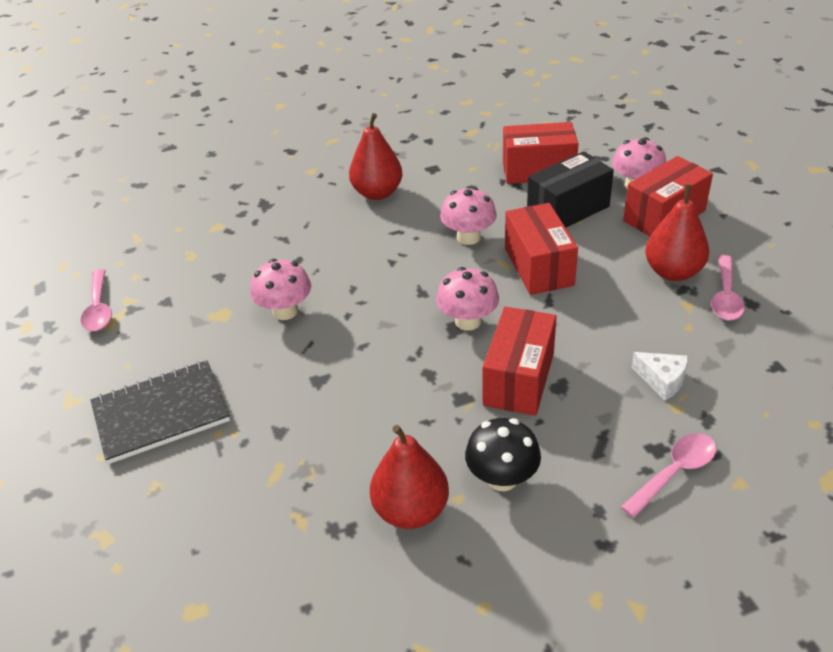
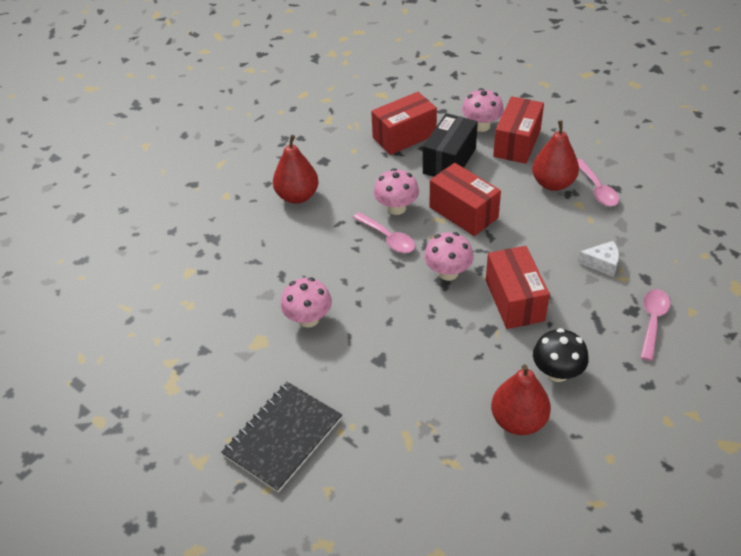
camera: 30 degrees left, 5 degrees up
(99, 309) = (151, 379): pink spoon -> pink spoon (388, 238)

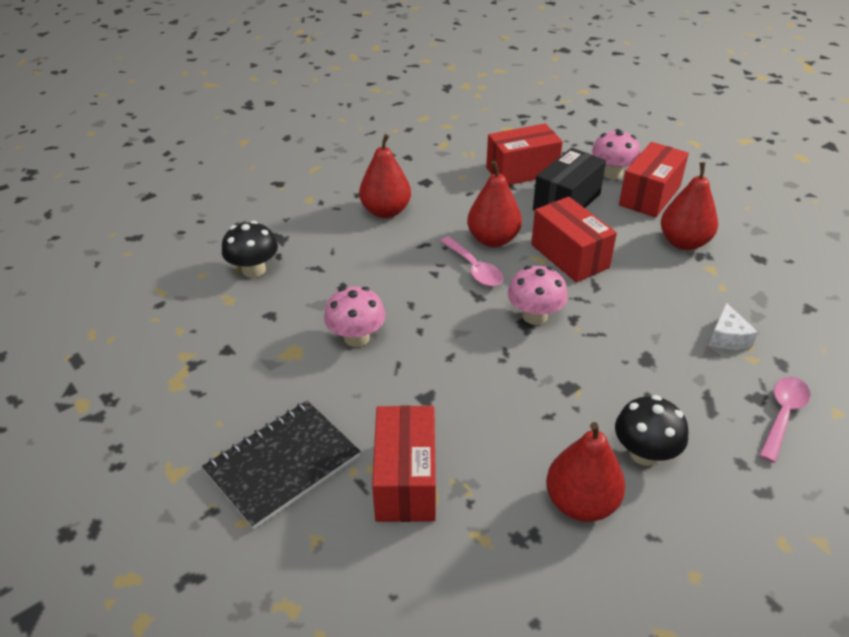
camera: 10 degrees right, 5 degrees down
(200, 273) = (254, 270): none -> black mushroom
(396, 208) = (493, 239): pink mushroom -> red pear
(514, 300) = (609, 360): red box -> red box (406, 480)
(597, 189) = (737, 256): pink spoon -> none
(602, 263) = (727, 337): white cheese -> white cheese turned 75 degrees clockwise

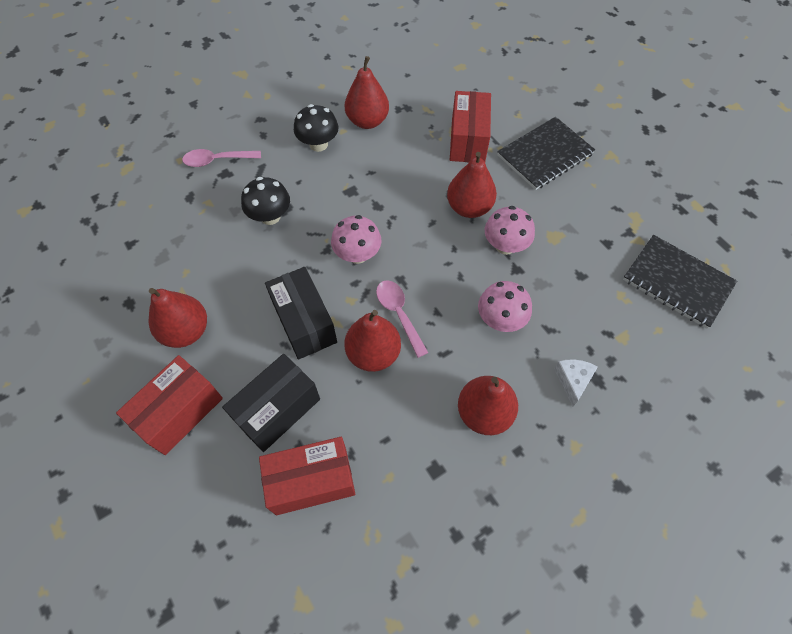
camera: 175 degrees left, 20 degrees up
(159, 316) = (677, 282): none -> black notebook
(254, 270) = (609, 332): black mushroom -> black mushroom (270, 216)
(402, 378) = (469, 207): none -> red pear
(569, 256) = (304, 323): red box -> black box
(612, 173) = (202, 464): pink mushroom -> pink mushroom (500, 319)
(727, 337) = (214, 221): white cheese -> white cheese (572, 381)
(782, 415) = (217, 160): pink spoon -> pink spoon turned 45 degrees clockwise

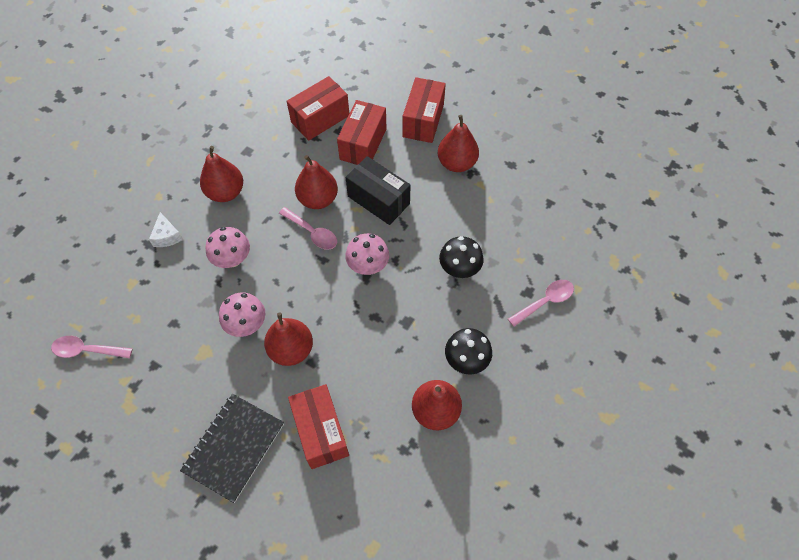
camera: 155 degrees right, 0 degrees up
(278, 410) = (363, 144): black box -> red box
(677, 282) = (87, 350): black notebook -> pink spoon

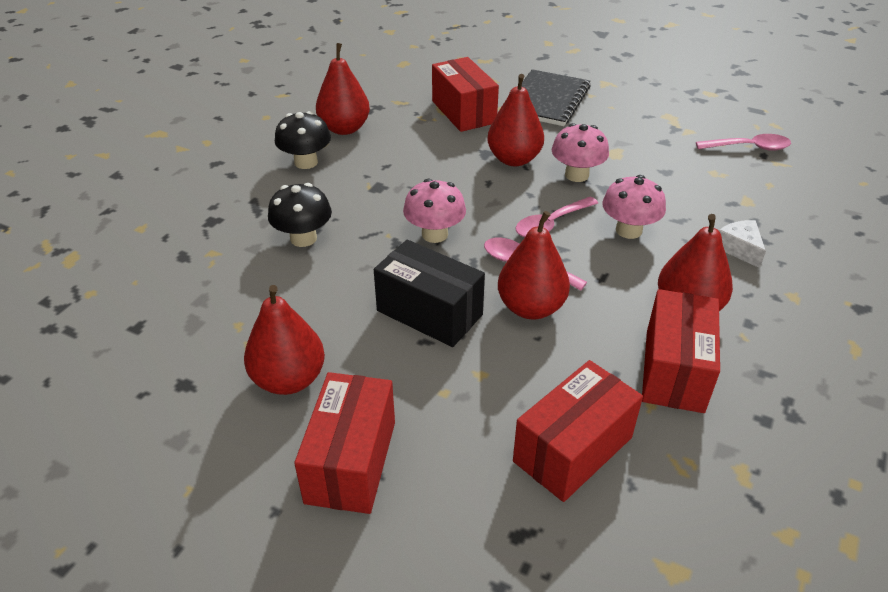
camera: 175 degrees right, 20 degrees down
(363, 144) = (472, 403): red box -> red box (674, 370)
(545, 301) = (192, 213): pink spoon -> pink spoon (551, 224)

